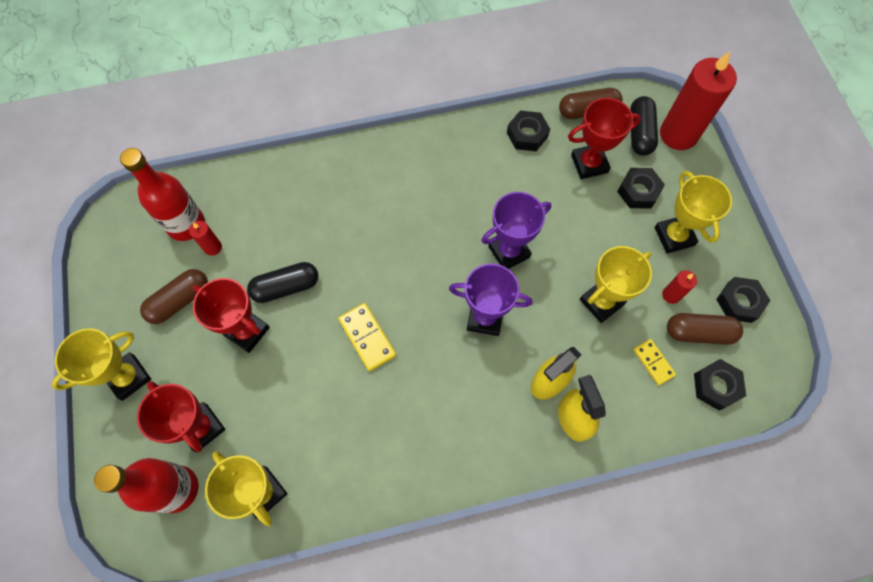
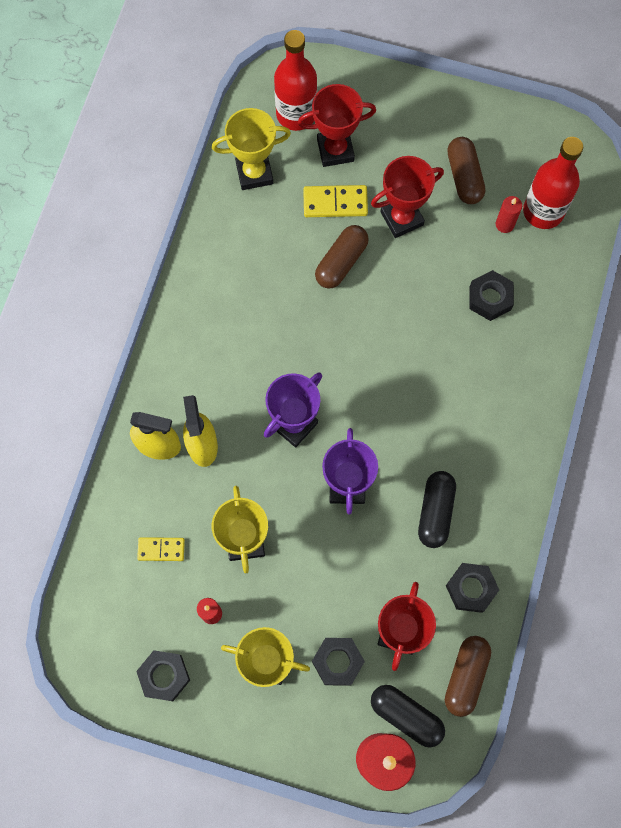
camera: 120 degrees right, 5 degrees up
(128, 377) = (413, 112): yellow trophy -> none
(286, 287) = (427, 268): black capsule -> black capsule (435, 512)
(367, 337) = (336, 313): yellow domino -> yellow domino (335, 202)
(699, 333) = (161, 613): brown capsule -> brown capsule (341, 262)
(716, 386) = (105, 591): black nut -> black nut (490, 298)

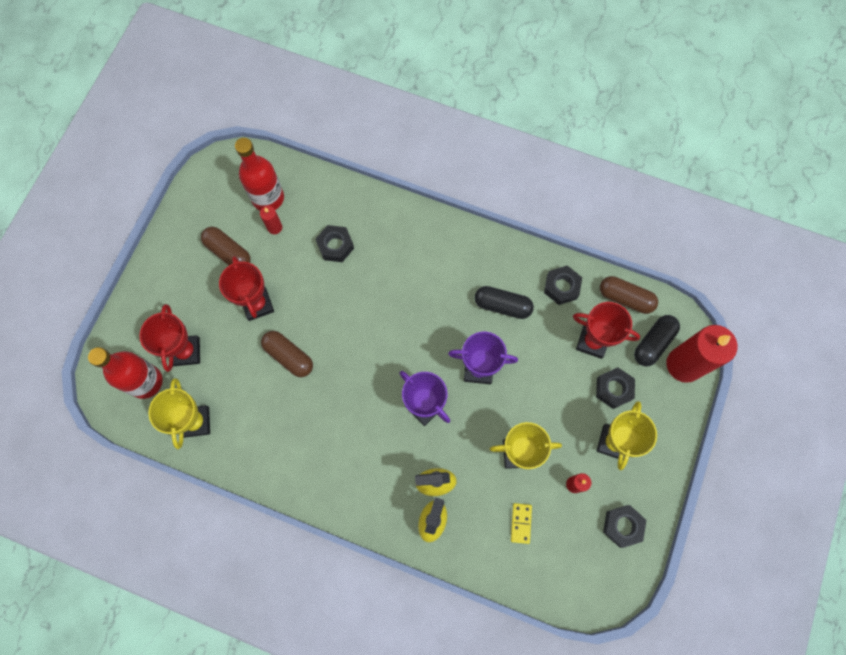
camera: 85 degrees left, 0 degrees up
(335, 202) = (234, 356): yellow domino -> none
(464, 177) = (228, 252): brown capsule -> brown capsule turned 45 degrees clockwise

